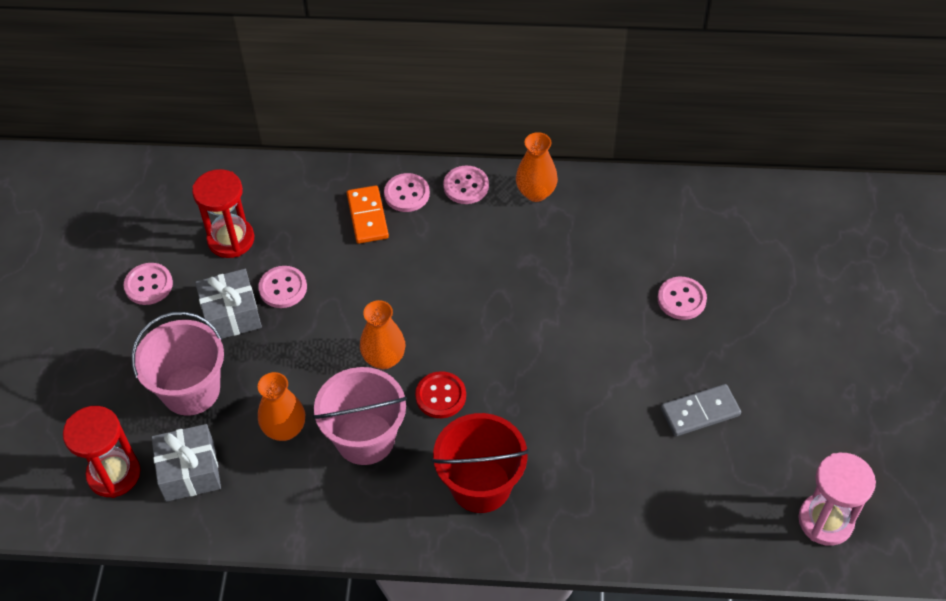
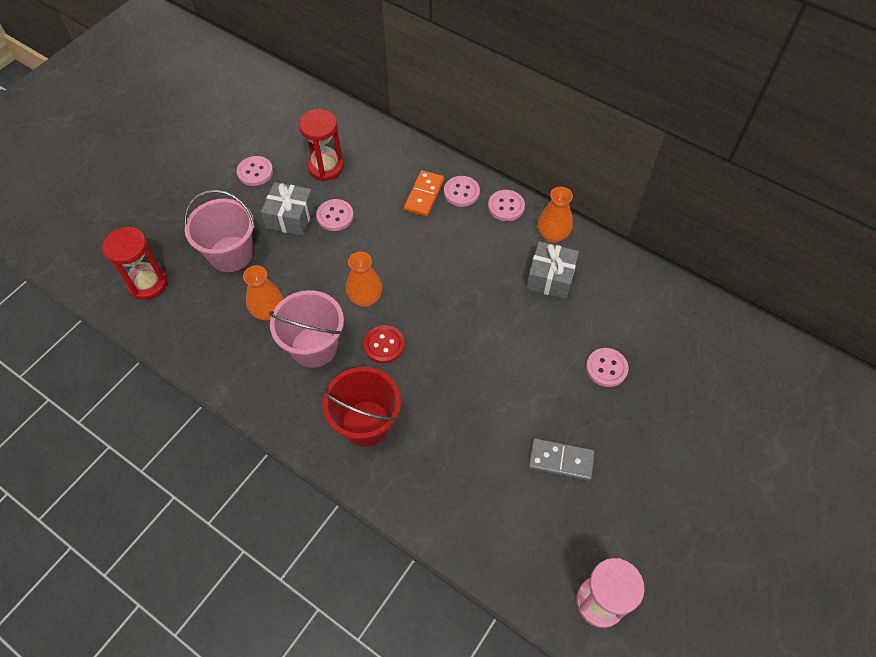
camera: 30 degrees right, 5 degrees up
(190, 471) = (192, 307): grey gift -> grey gift (550, 278)

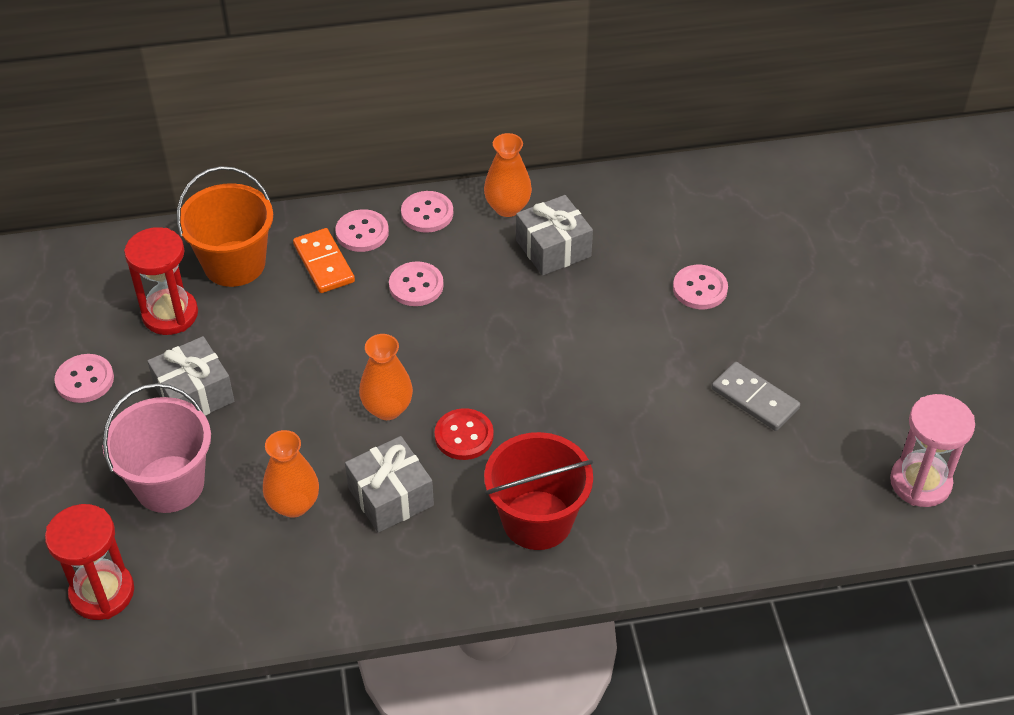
camera: 45 degrees left, 10 degrees down
(314, 346) = (391, 496): pink bucket -> grey gift
(335, 216) = (247, 355): pink button -> pink button (416, 286)
(383, 163) = (234, 264): none -> orange bucket
(560, 460) = (754, 399): grey domino -> grey domino turned 75 degrees clockwise

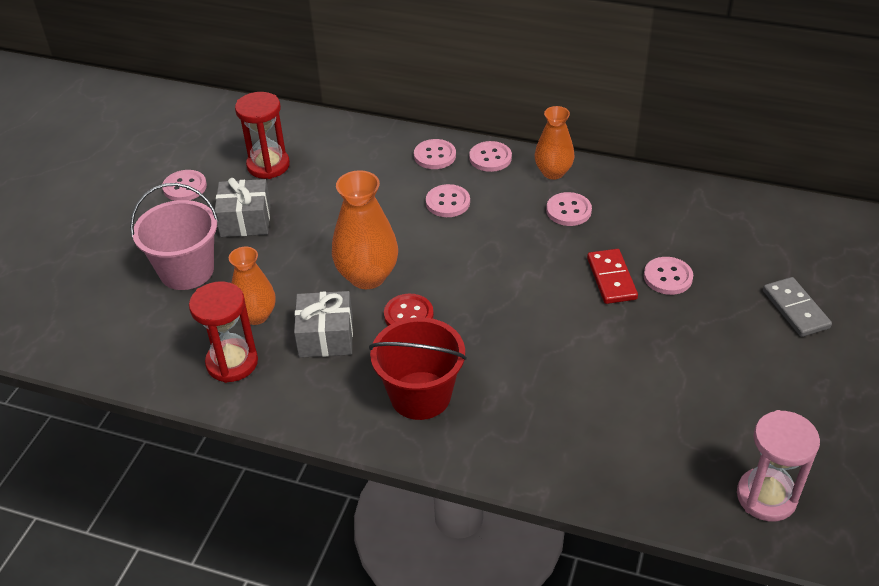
camera: 30 degrees right, 5 degrees down
(102, 593) = (93, 323): red hourglass -> red hourglass (232, 363)
(234, 264) = (333, 148): orange bucket -> none
(323, 263) = (393, 167): orange domino -> none
(387, 408) = (367, 276): orange vase -> orange vase, size x1.51
(553, 248) = (568, 211): grey gift -> pink button
(645, 312) = (611, 278): none -> red domino
(754, 399) = (659, 374): grey domino -> grey domino (795, 309)

